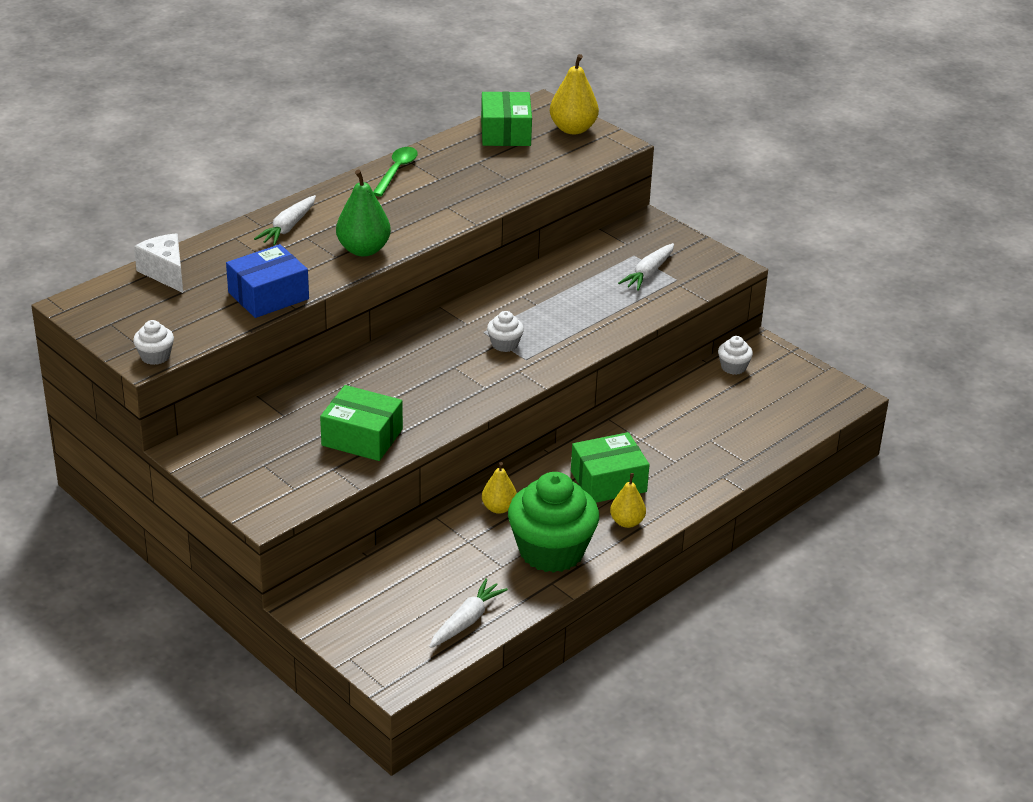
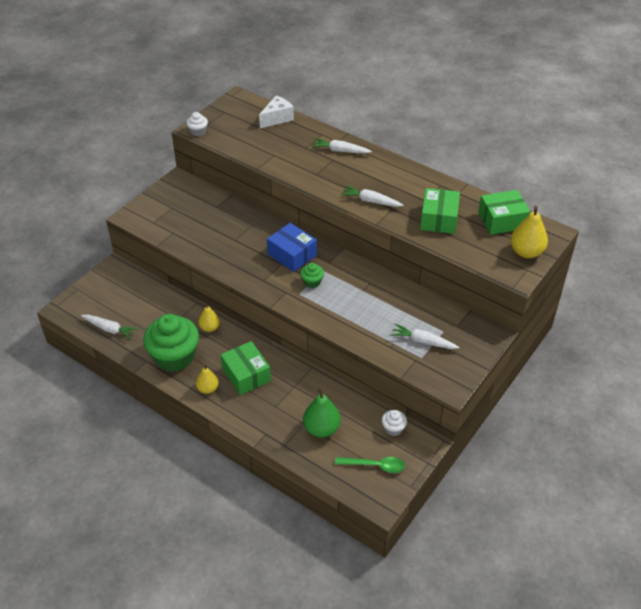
camera: 80 degrees right, 10 degrees up
(268, 296) = (266, 157): blue box -> blue box (292, 255)
(362, 437) = (203, 238): green box -> green box (439, 219)
(363, 250) = (327, 183): green pear -> green pear (321, 428)
(396, 171) = (425, 181): green spoon -> green spoon (375, 466)
(423, 220) = (371, 201): none -> white carrot
(504, 344) = (312, 282): white cupcake -> green cupcake

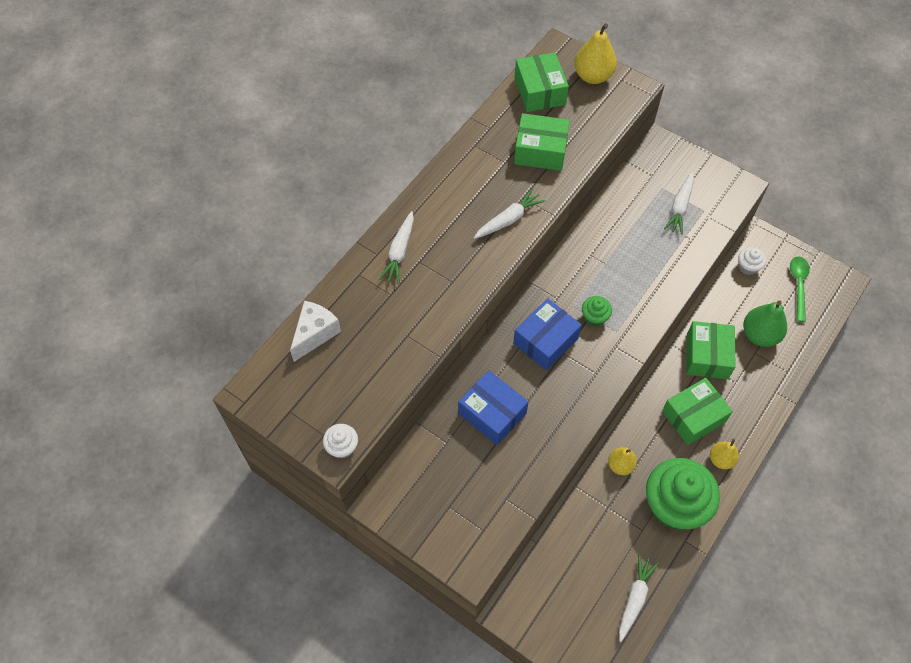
camera: 90 degrees left, 15 degrees up
(235, 227) = (492, 413): none -> blue box
(277, 118) = (315, 334): white cheese -> white cheese turned 75 degrees clockwise
(301, 389) = (707, 356): none -> green box
(371, 201) = (508, 219): white carrot -> white carrot turned 150 degrees counterclockwise

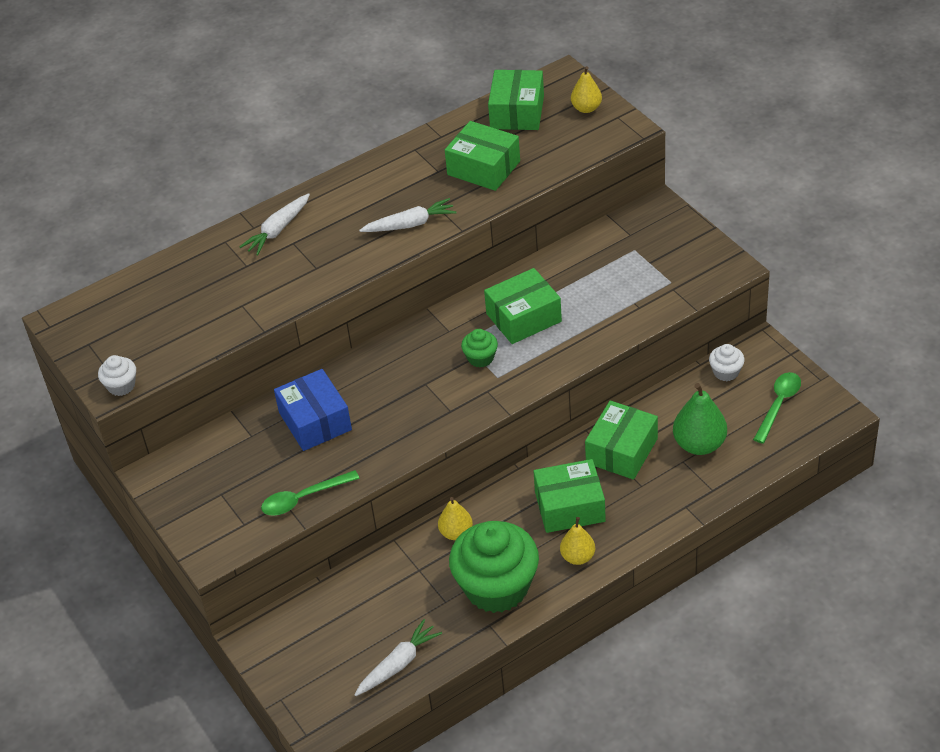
camera: 25 degrees right, 15 degrees down
(315, 334) = (151, 283): white cheese -> none
(520, 490) = (303, 498): none -> green spoon
(545, 340) = (412, 368): blue box -> none
(593, 76) = (586, 108): yellow pear -> yellow pear, size x0.63
(609, 271) = (523, 318): none -> green box
(679, 207) = (644, 273): white carrot -> none

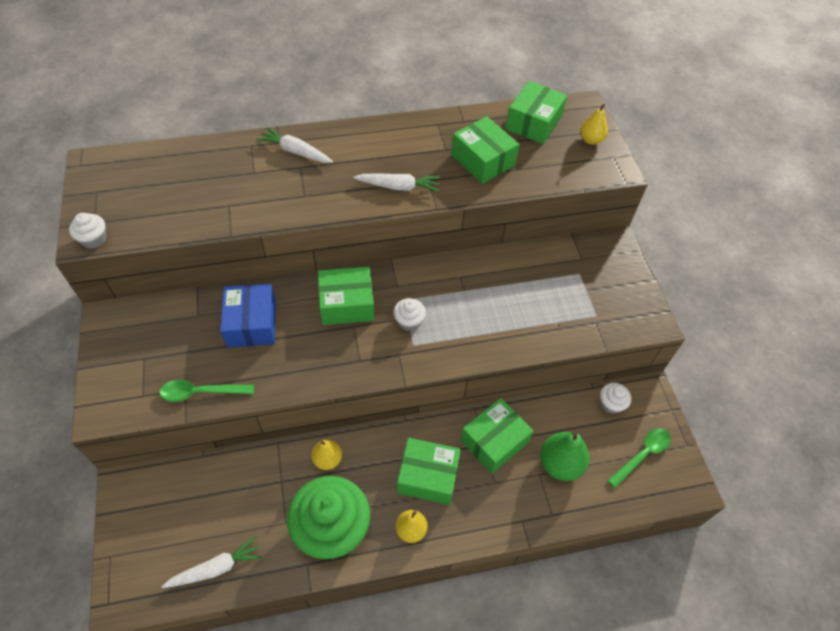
camera: 15 degrees right, 10 degrees up
(278, 230) = (295, 152): white carrot -> white carrot turned 60 degrees clockwise
(480, 358) = (409, 321): green cupcake -> white cupcake
(523, 318) = (461, 299): green box -> green box (347, 304)

